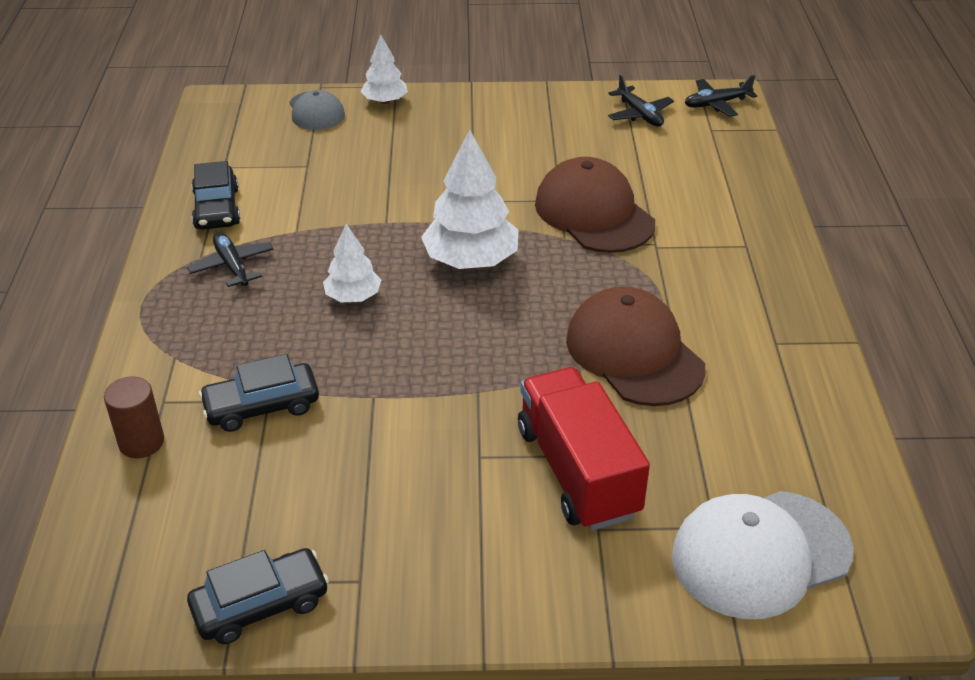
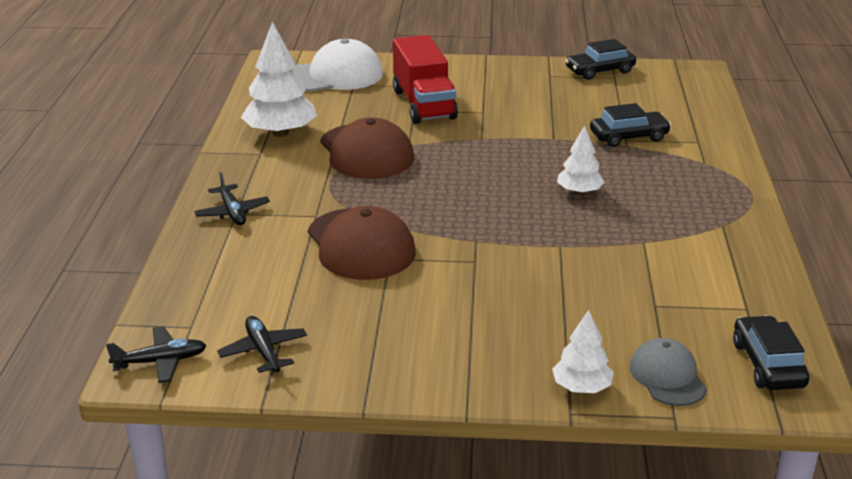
camera: 175 degrees left, 10 degrees down
(141, 442) = (700, 125): brown cylinder -> none
(217, 208) = (730, 265): black car -> black car (768, 364)
(232, 266) = (690, 217): black plane -> black plane (232, 212)
(471, 261) = (481, 212): white tree -> white tree (280, 133)

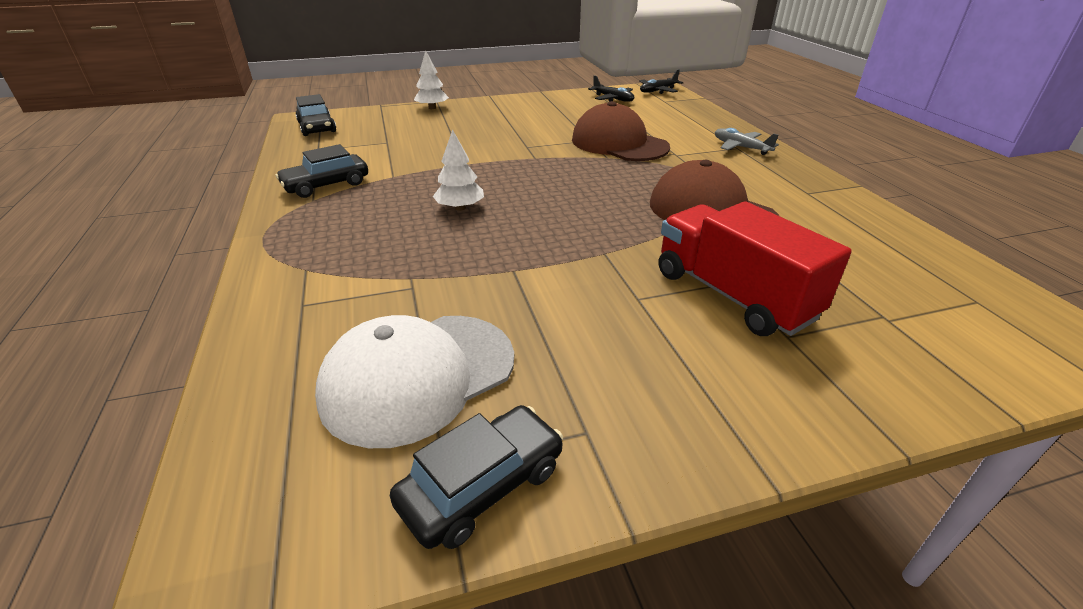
camera: 160 degrees right, 5 degrees up
(232, 212) = (740, 147): black plane -> grey plane
(280, 133) = (830, 217): white tree -> none
(334, 76) = (941, 329): white cap -> white cap (418, 376)
(629, 137) = (408, 293): black car -> black car (326, 185)
(667, 376) = (382, 116): grey cap -> none

